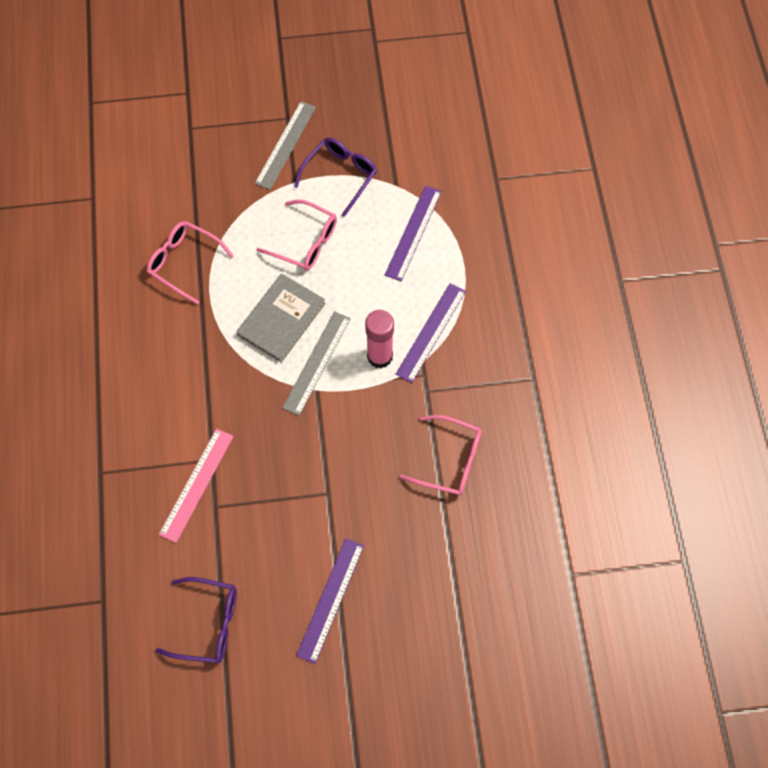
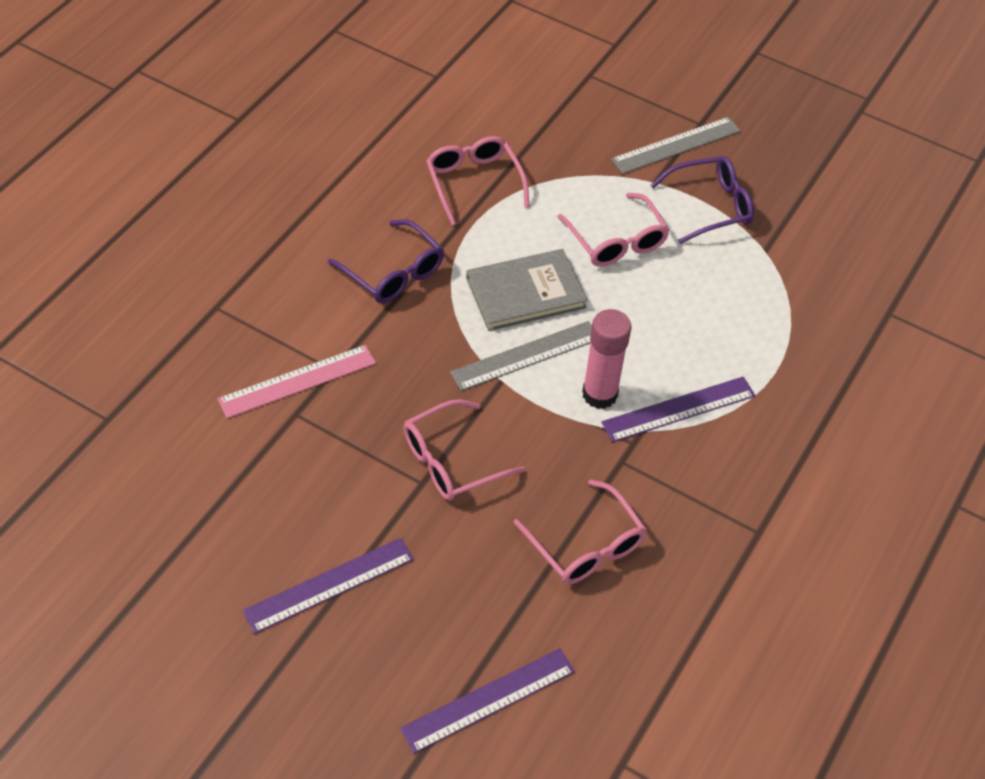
camera: 35 degrees right, 15 degrees down
(208, 623) = (186, 513): purple glasses -> purple glasses (393, 272)
(332, 466) = (451, 461): none -> pink glasses
(413, 233) = (745, 305): purple ruler -> purple ruler (488, 700)

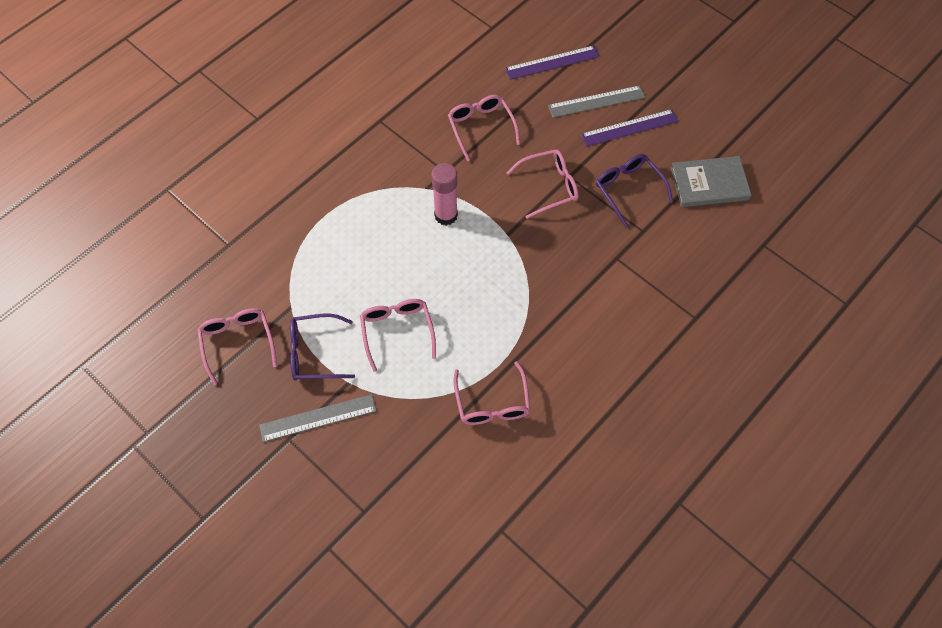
camera: 165 degrees left, 10 degrees up
(297, 381) = (641, 253): pink ruler -> none
(393, 272) = (567, 328): purple glasses -> purple glasses (628, 189)
(525, 293) = (475, 297): grey book -> grey book (709, 184)
(526, 356) = (487, 249): grey ruler -> grey ruler (596, 101)
(679, 409) = (398, 198): purple ruler -> none
(810, 205) = (237, 342): none -> pink glasses

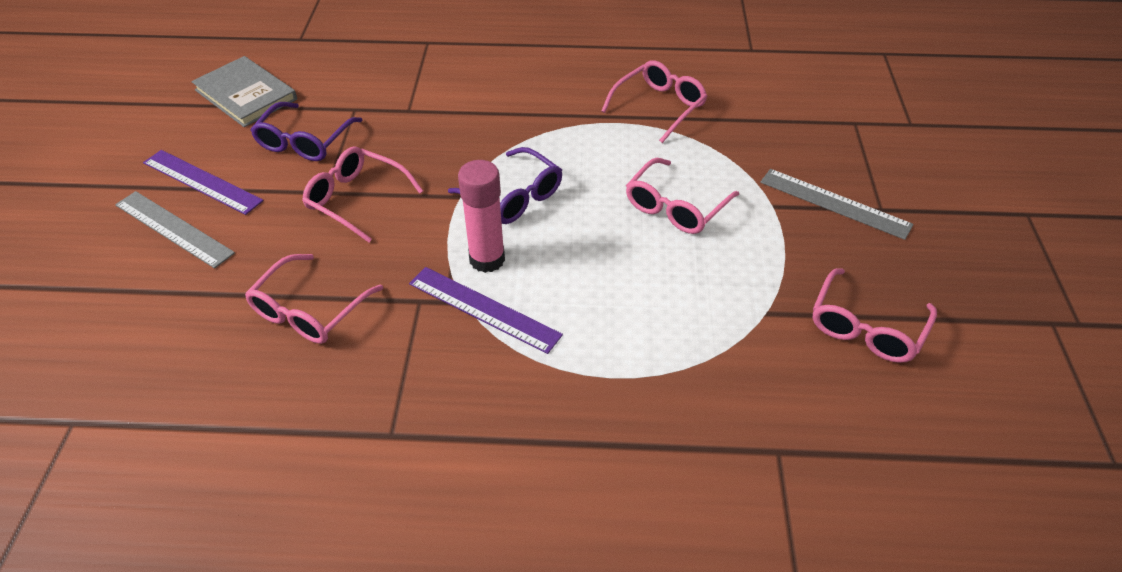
camera: 130 degrees left, 15 degrees down
(314, 353) = (783, 253): purple glasses -> purple glasses (513, 197)
(552, 62) = (119, 308): purple ruler -> purple ruler (483, 309)

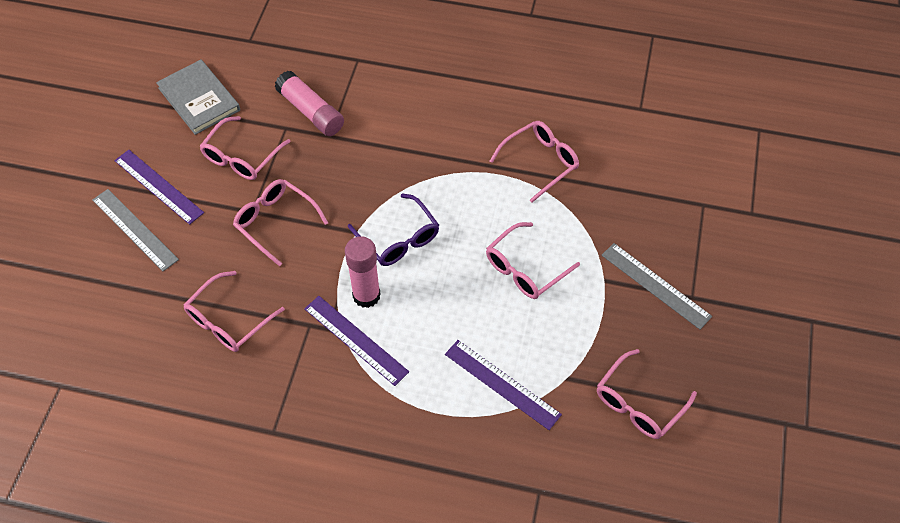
camera: 10 degrees right, 10 degrees up
(304, 141) = (241, 157): purple glasses -> pink glasses
(382, 91) = (311, 112): none -> pink glue stick
(687, 331) = (502, 384): none -> purple ruler

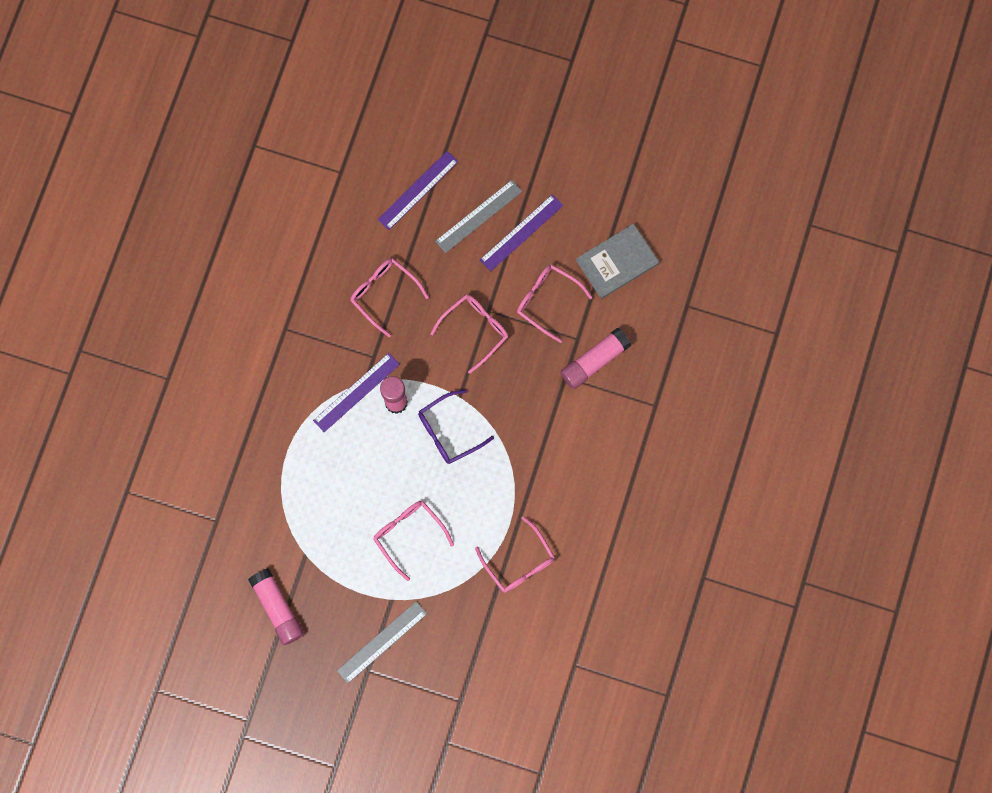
camera: 95 degrees right, 20 degrees up
(502, 384) = (305, 503): purple ruler -> purple ruler (418, 190)
(639, 403) = (277, 608): pink glasses -> pink glue stick

